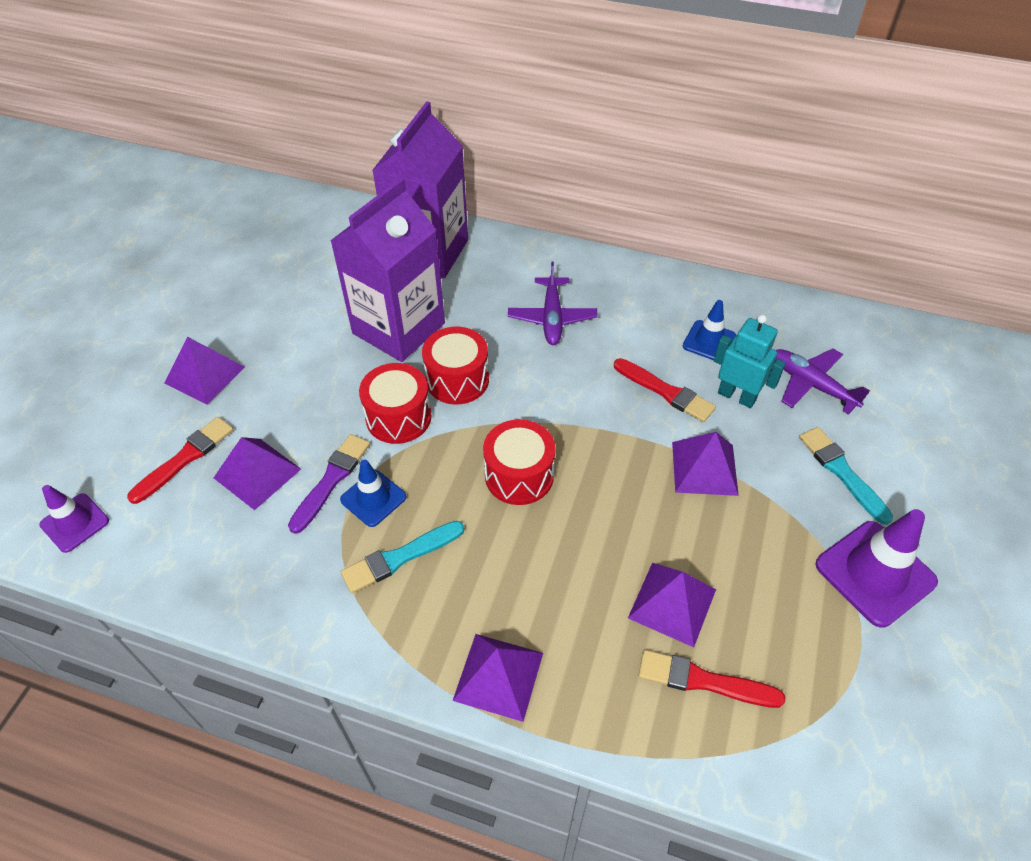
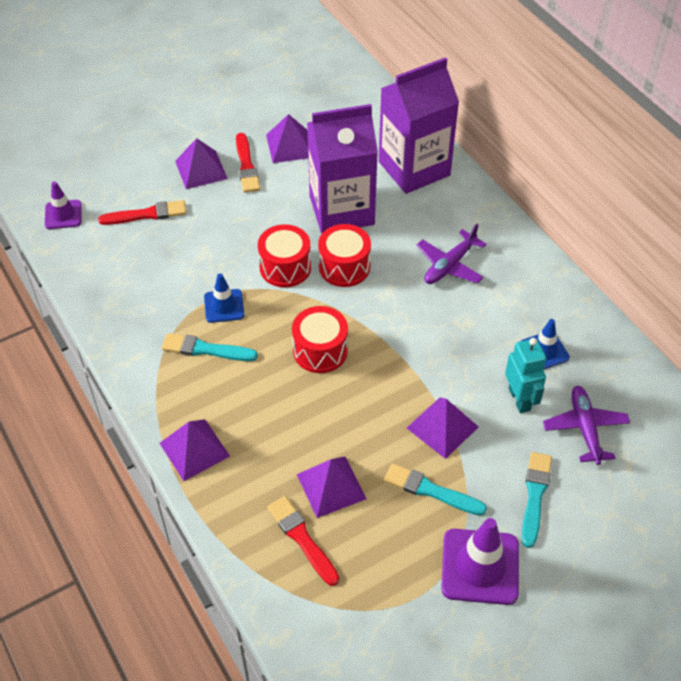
camera: 40 degrees right, 0 degrees up
(257, 473) = (176, 248): purple pyramid -> purple pyramid (290, 145)
(331, 480) = (211, 280): purple brush -> none
(666, 392) = (473, 363): red brush -> red brush (246, 166)
(760, 535) = (431, 490): none -> turquoise brush

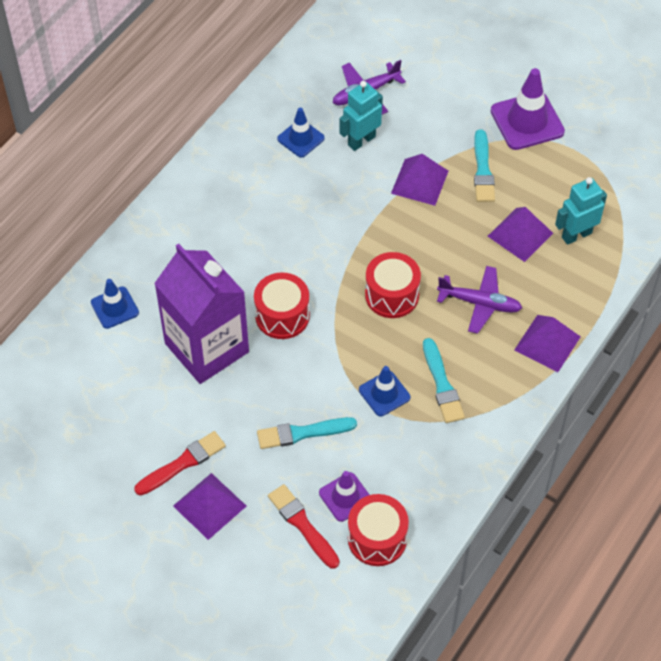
camera: 115 degrees left, 5 degrees up
(63, 215) = (345, 609): purple traffic cone -> purple traffic cone (345, 497)
(285, 267) = (309, 364): red drum -> red drum (377, 538)
(290, 145) = (130, 435): purple pyramid -> none
(302, 538) = (576, 235): red brush -> turquoise robot
(414, 168) = (114, 308): purple carton -> blue traffic cone
(449, 265) = (236, 234): purple plane -> purple plane (480, 303)
(535, 496) = (447, 107): turquoise brush -> turquoise brush (302, 433)

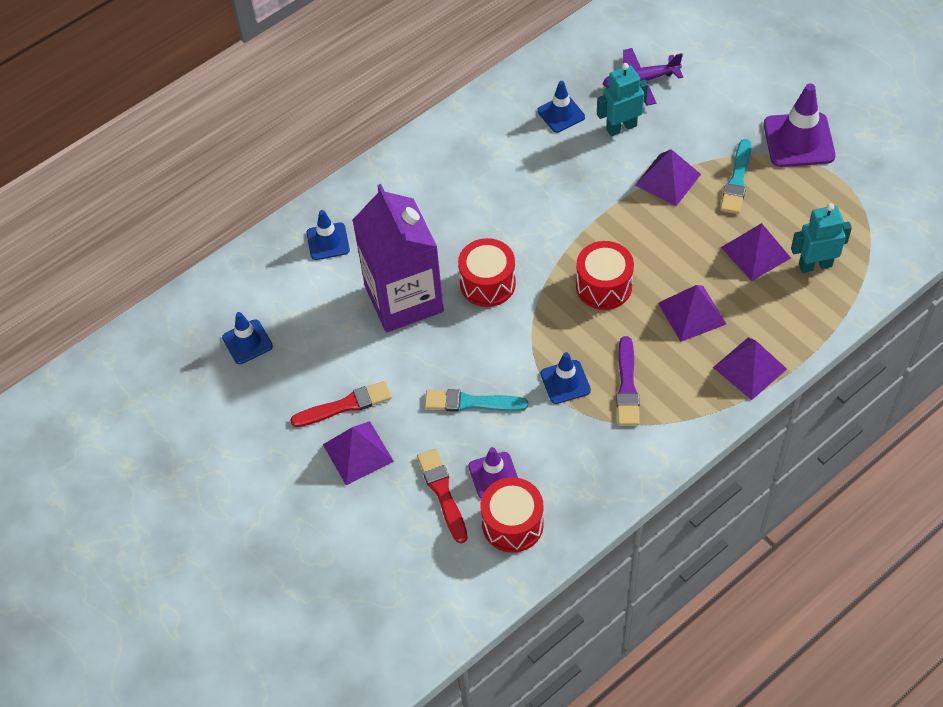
camera: 20 degrees right, 0 degrees up
(66, 423) = (247, 342): none -> blue traffic cone
(442, 384) = (627, 386): turquoise brush -> purple brush
(480, 303) = (691, 313): purple plane -> purple pyramid

